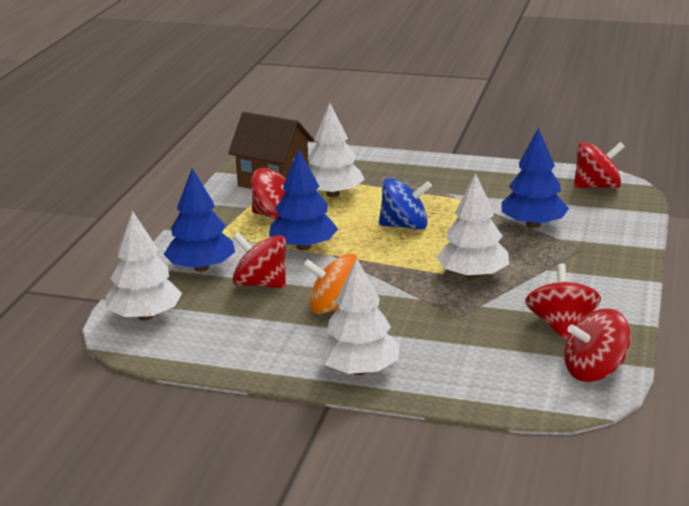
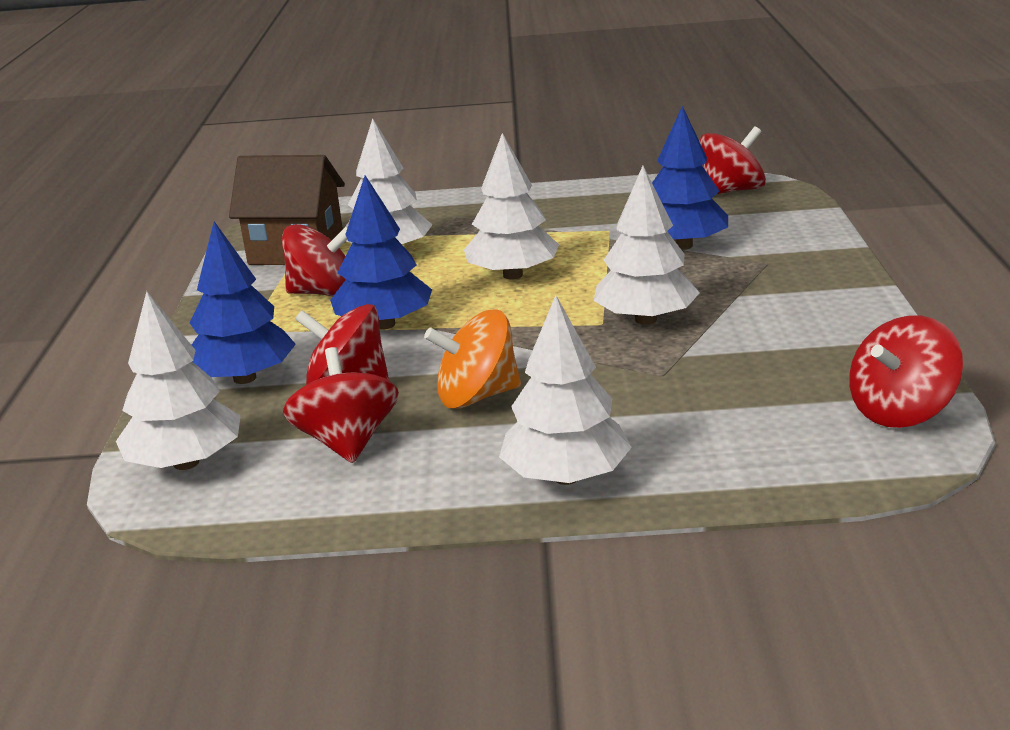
camera: 15 degrees left, 0 degrees up
(405, 226) = (513, 275): blue spinning top -> white tree
(561, 325) = (810, 361): red spinning top -> red spinning top (347, 442)

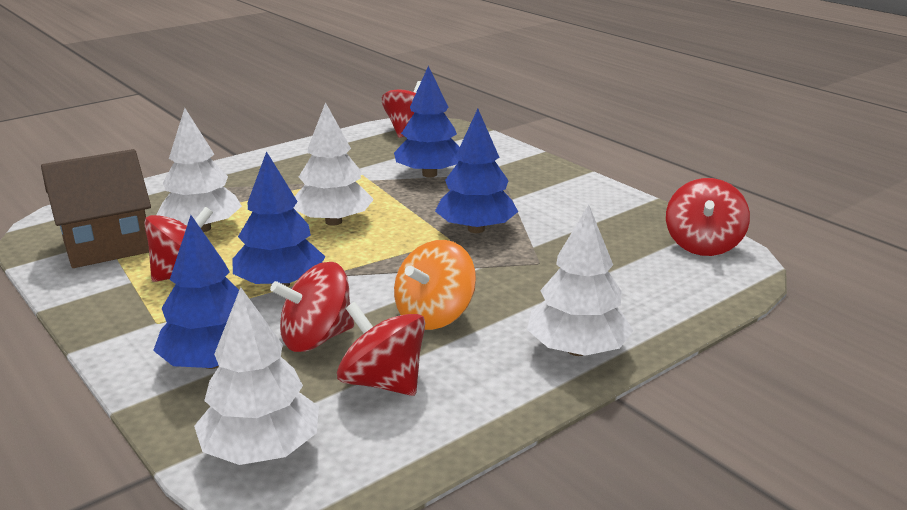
camera: 40 degrees left, 0 degrees up
(646, 319) = (476, 229): white tree -> blue tree

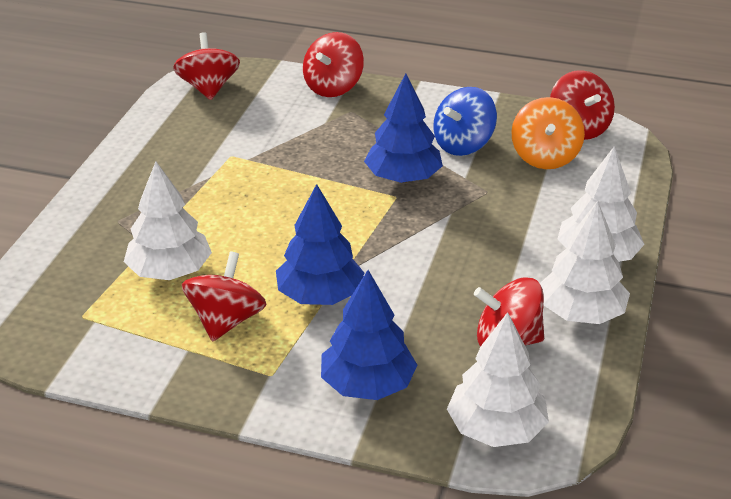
camera: 35 degrees left, 10 degrees up
(107, 246) = (108, 326): brown house -> none
(316, 338) = (415, 329): red spinning top -> red spinning top (333, 87)
(333, 221) = (277, 217): white tree -> white tree (581, 313)
(429, 174) = (292, 133): blue tree -> none
(434, 315) = (472, 271): orange spinning top -> orange spinning top (545, 157)
(566, 223) = (463, 144): none -> blue spinning top

